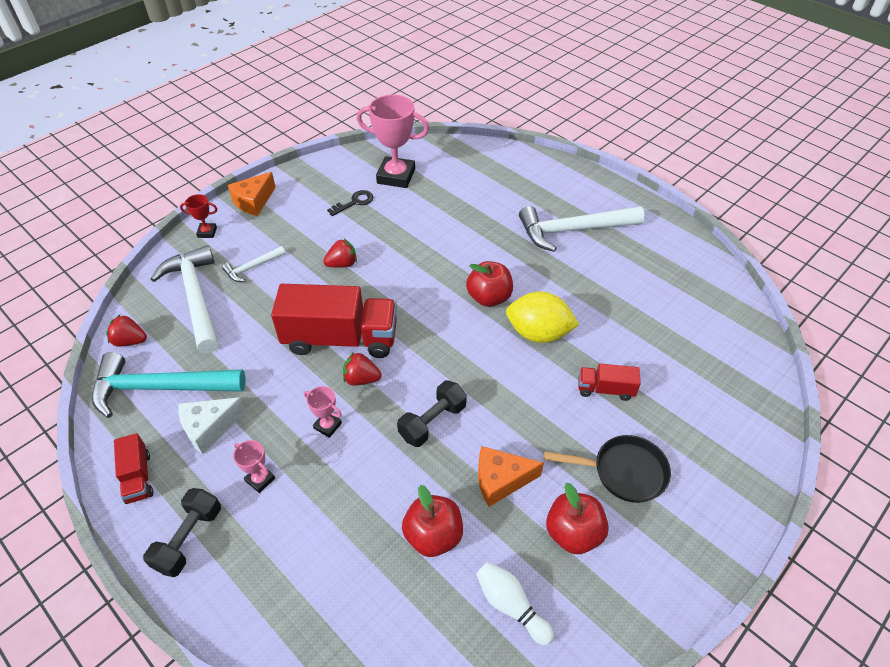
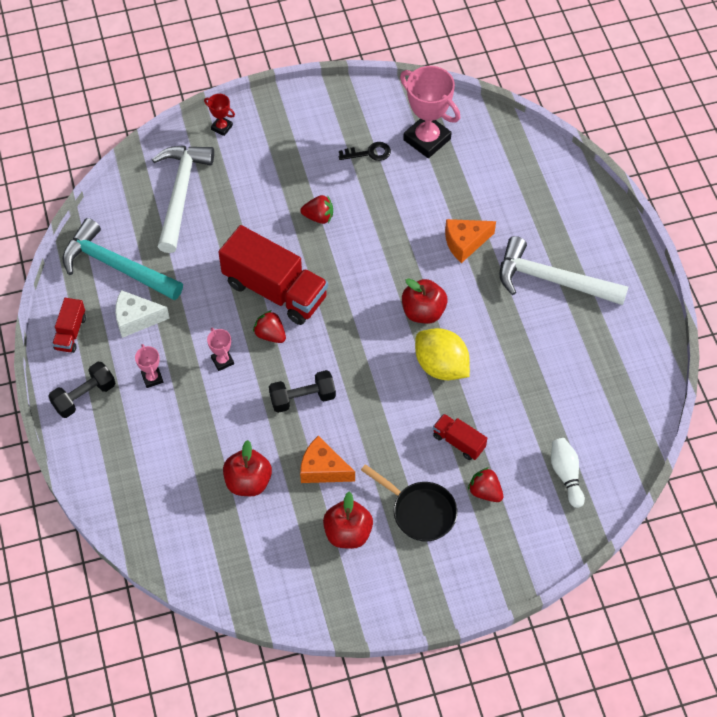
camera: 30 degrees right, 10 degrees up
(130, 341) = (112, 212): red strawberry -> red strawberry (485, 491)
(253, 267) = (241, 184): white hammer -> none
(254, 202) = (279, 110): orange cheese -> orange cheese (465, 243)
(510, 605) = (270, 554): white bowling pin -> white bowling pin (566, 475)

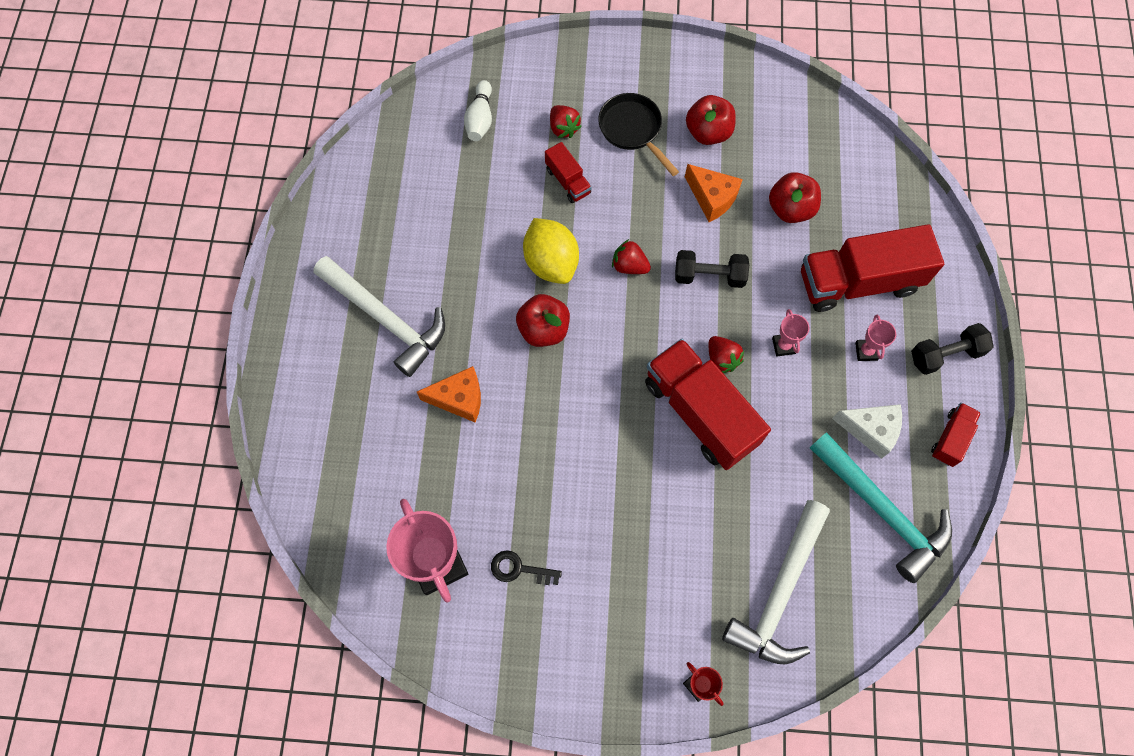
camera: 160 degrees left, 10 degrees up
(171, 434) = (858, 282): none -> red truck
(318, 217) = (616, 495): red strawberry -> red strawberry (629, 266)

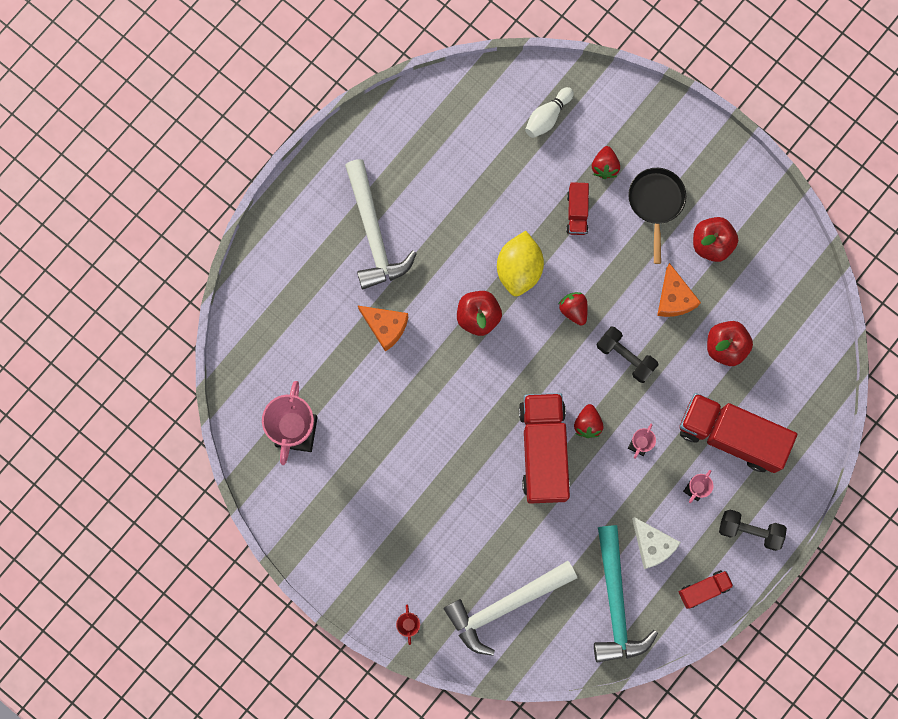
camera: 35 degrees right, 10 degrees up
(519, 569) = (346, 472): black key -> none

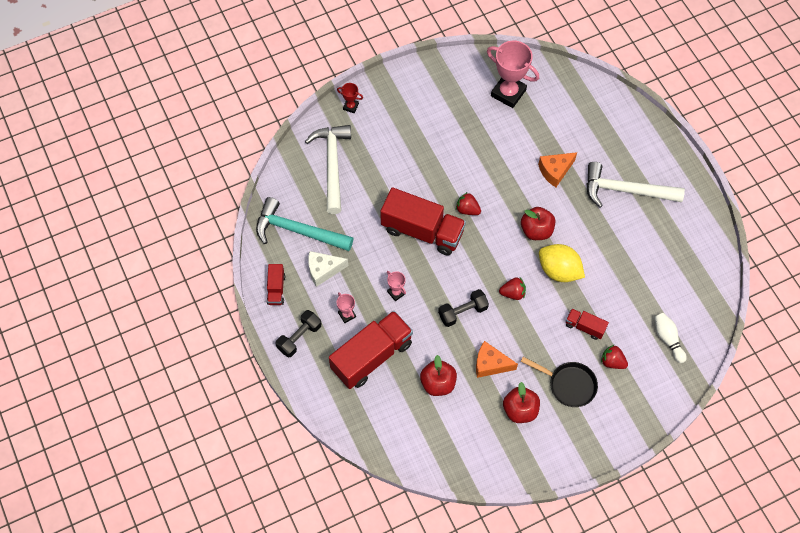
camera: 115 degrees right, 15 degrees down
(587, 424) = (427, 266): red strawberry -> red strawberry (467, 209)

